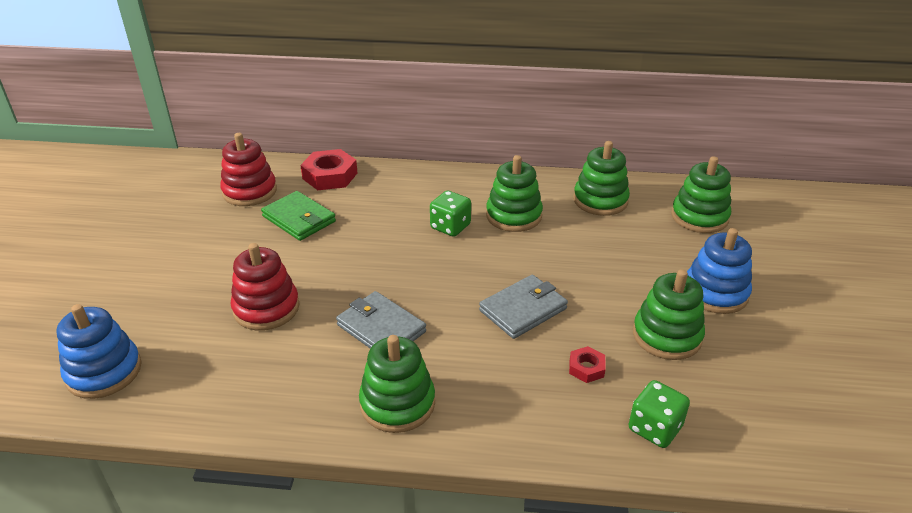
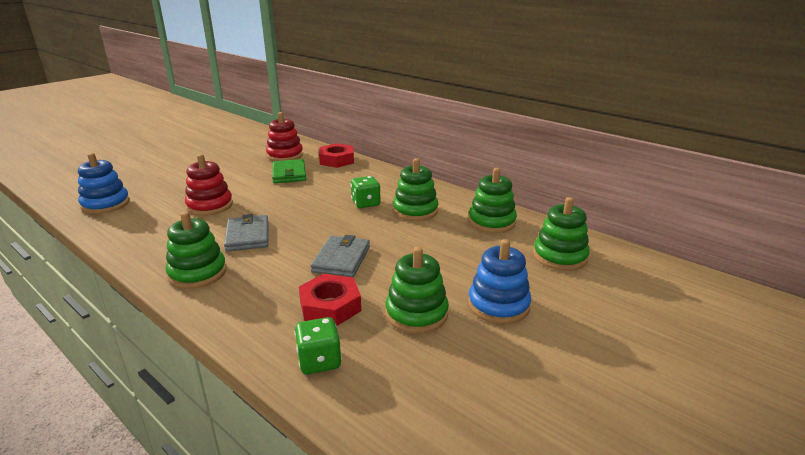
camera: 35 degrees right, 10 degrees down
(523, 309) = (341, 259): grey wallet -> grey wallet turned 75 degrees counterclockwise
(586, 368) = (330, 306): red nut -> red nut, size x1.91

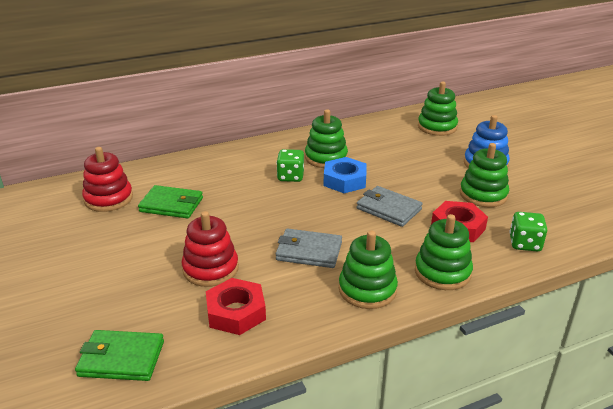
camera: 65 degrees left, 5 degrees up
(106, 204) = (121, 358): blue stacking toy -> green wallet
(337, 160) = (165, 170): red nut -> red nut (236, 312)
(379, 228) = (344, 180): none -> blue nut
(491, 222) = (371, 134): green stacking toy -> green stacking toy (442, 272)

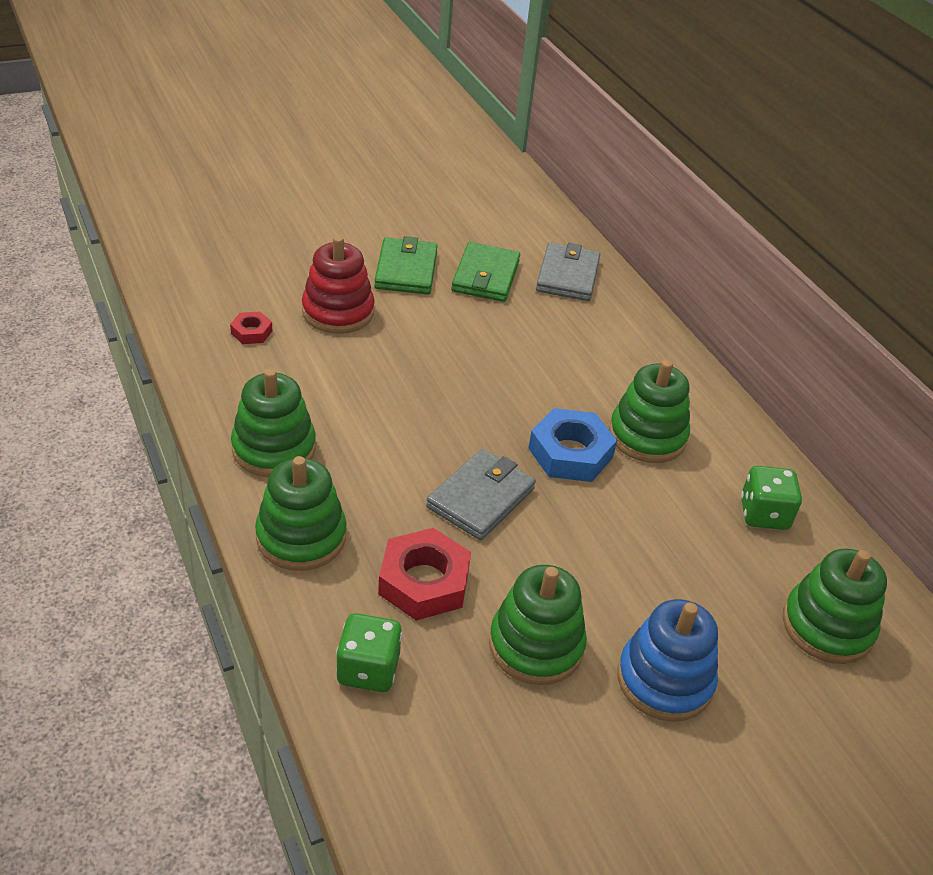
camera: 85 degrees right, 10 degrees up
(108, 199) = (498, 226): red stacking toy -> none
(121, 358) = (196, 258): green wallet -> green wallet (406, 270)
(236, 312) = (251, 332): red nut -> red nut, size x0.52
(290, 176) = (575, 390): green dice -> green dice (763, 514)
(309, 251) = (368, 398): grey wallet -> grey wallet (567, 276)

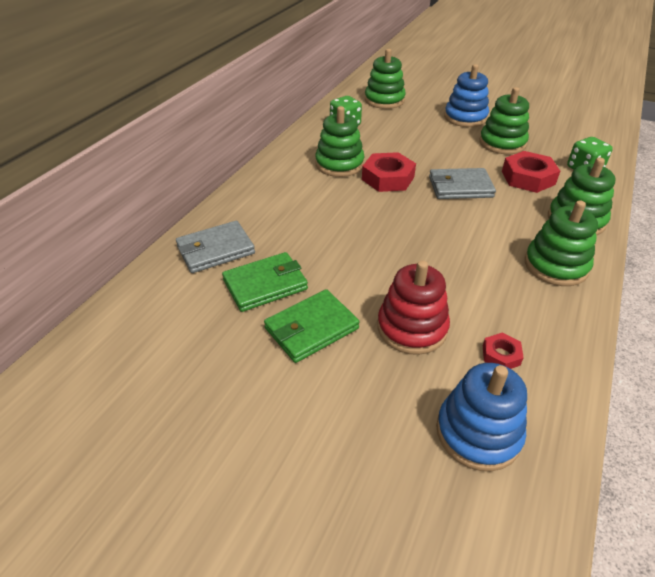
camera: 125 degrees left, 0 degrees up
(223, 278) = (478, 433): none -> blue stacking toy
(570, 453) = (388, 178): blue nut -> red nut

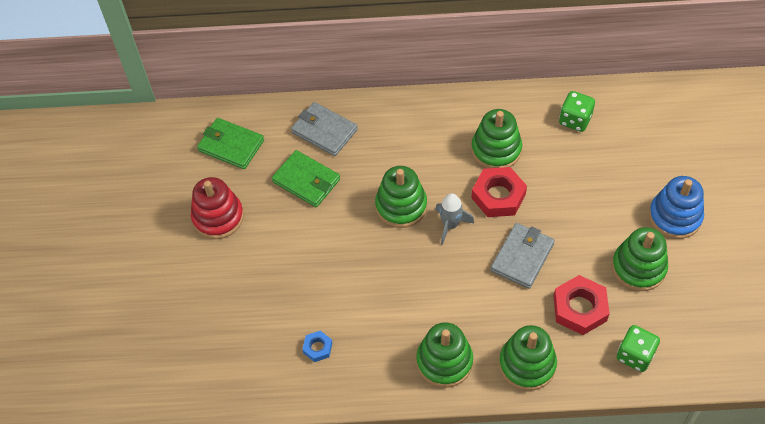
camera: 65 degrees right, 15 degrees up
(311, 328) = (280, 228): green wallet -> green wallet (231, 145)
(384, 100) = (659, 129): green stacking toy -> green stacking toy (401, 206)
(399, 211) = (450, 225): none -> grey rocket
(412, 328) = (314, 286): red stacking toy -> red stacking toy (218, 217)
(460, 187) = (522, 257): grey wallet -> grey wallet turned 60 degrees clockwise
(478, 433) = (244, 352): blue stacking toy -> none
(501, 355) = (317, 348): red nut -> blue nut

